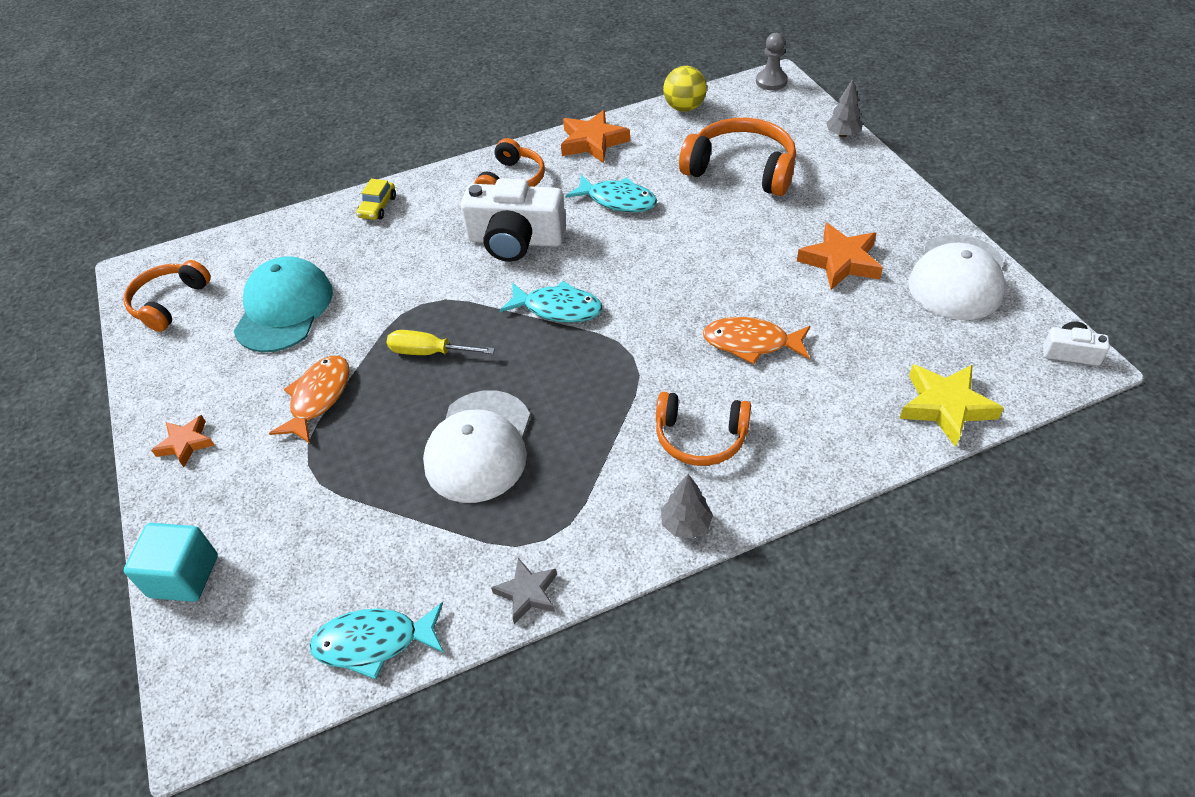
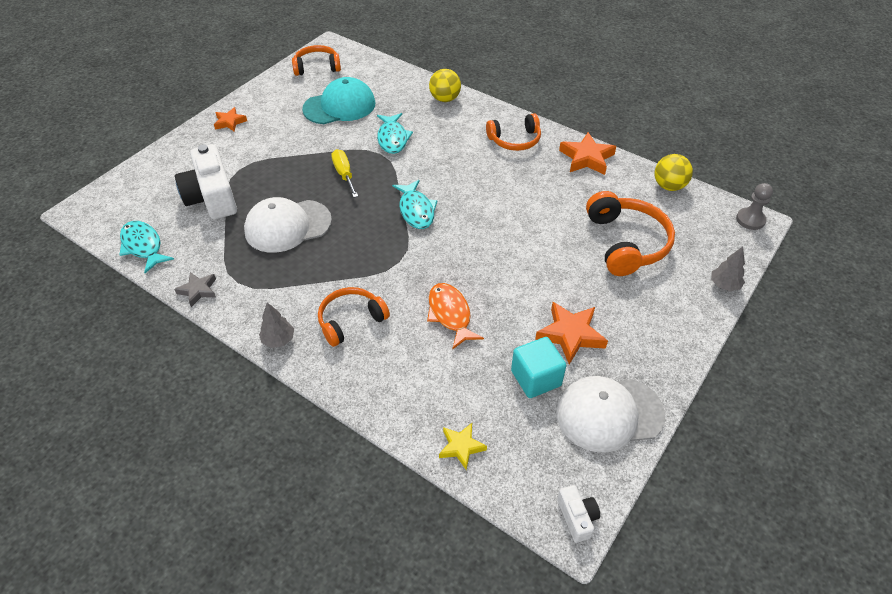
camera: 55 degrees right, 0 degrees up
(184, 576) = (153, 163): turquoise cube -> turquoise cube (536, 378)
(318, 398) = (285, 150): orange fish -> none
(378, 207) = (445, 99): yellow car -> yellow ball
(515, 240) = (462, 166): white camera -> white camera (212, 197)
(618, 200) = (537, 194): turquoise fish -> turquoise fish (392, 138)
(700, 437) = (350, 320): orange headphones -> orange headphones turned 75 degrees clockwise
(945, 407) = (461, 447): yellow star -> yellow star, size x0.62

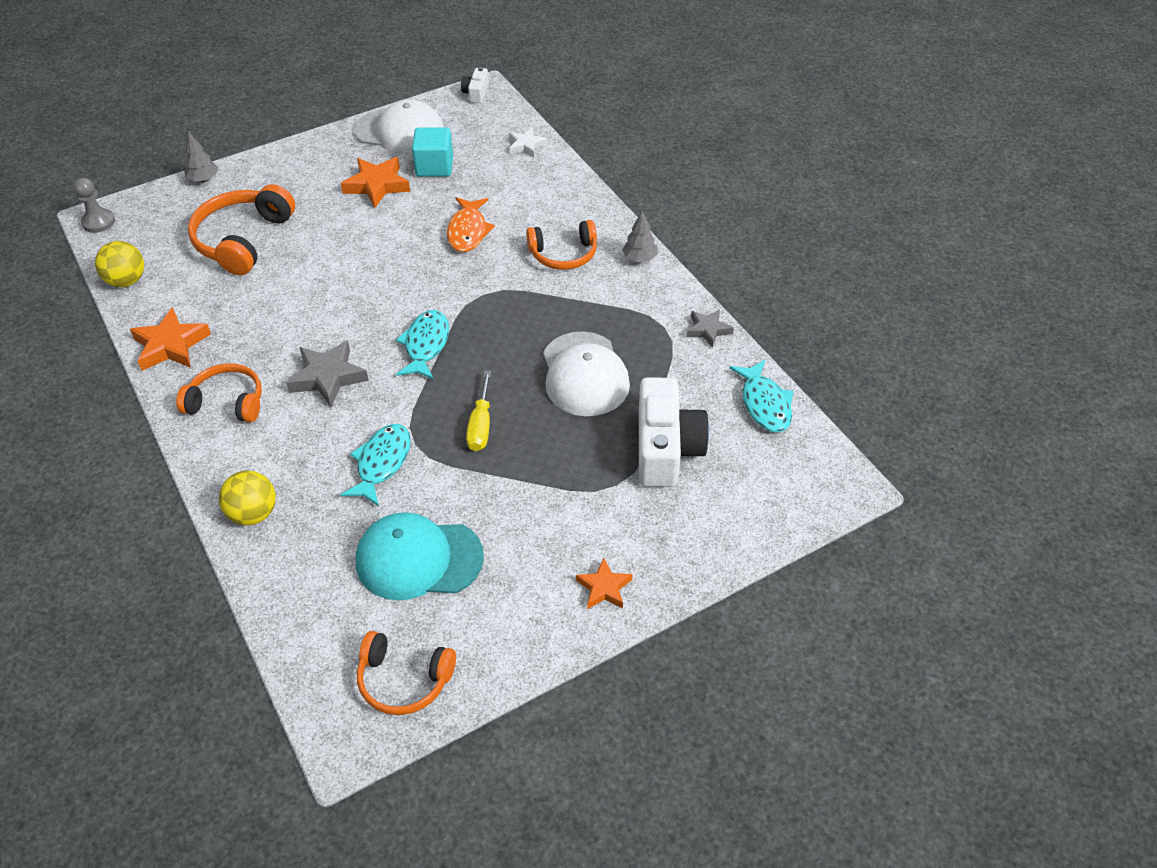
camera: 155 degrees left, 0 degrees up
(287, 226) = (584, 374): white cap -> white cap turned 75 degrees clockwise
(461, 447) = (526, 145): yellow star -> white star
(466, 171) = (328, 377): none -> grey star

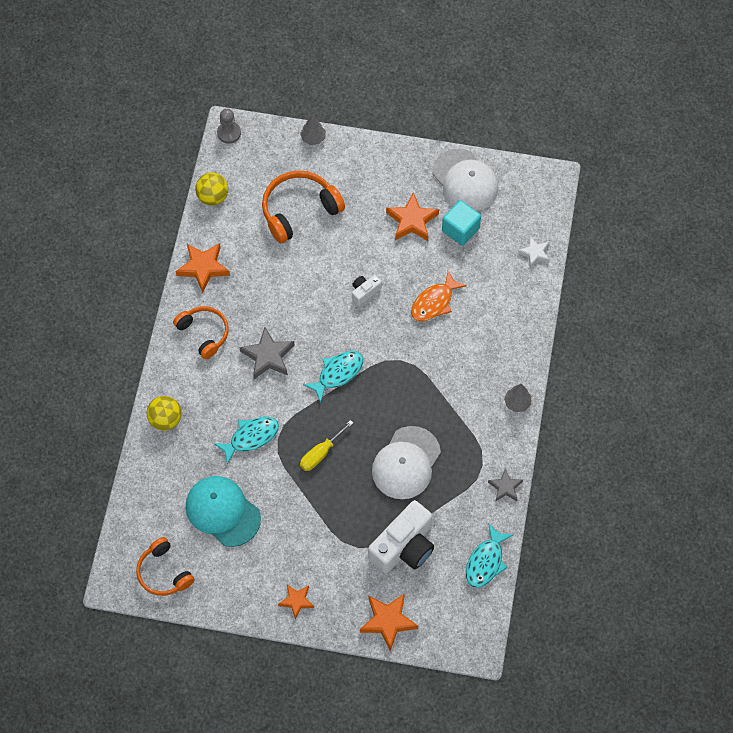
camera: 40 degrees right, 15 degrees up
(476, 93) = (545, 178): white camera -> white camera (365, 292)
(564, 254) = (474, 365): orange headphones -> none
(729, 531) = (388, 621): none -> orange star

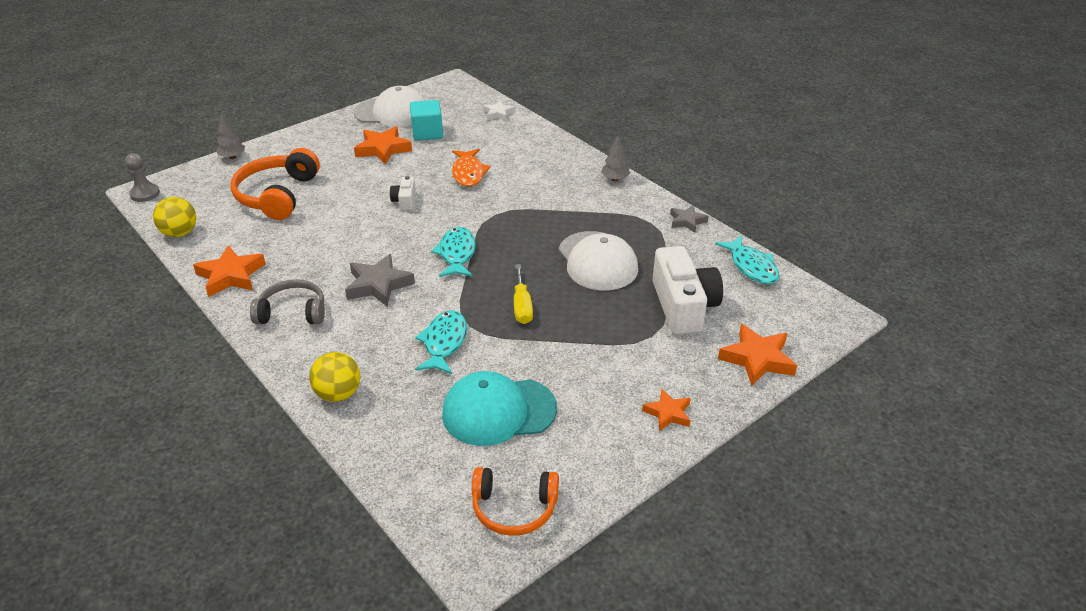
camera: 50 degrees left, 25 degrees down
(204, 333) = (292, 312): orange headphones -> grey headphones

